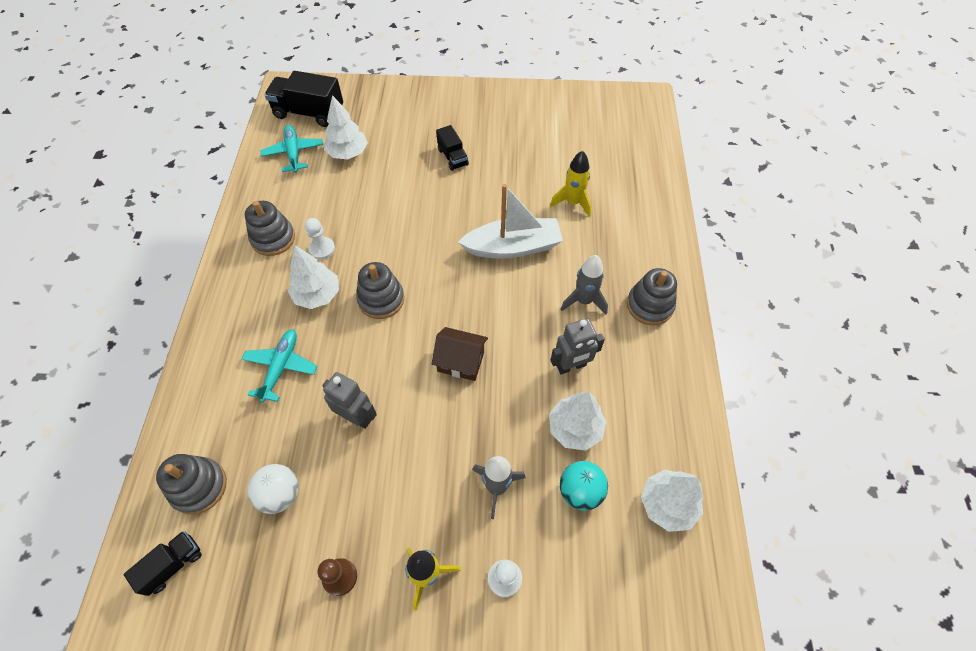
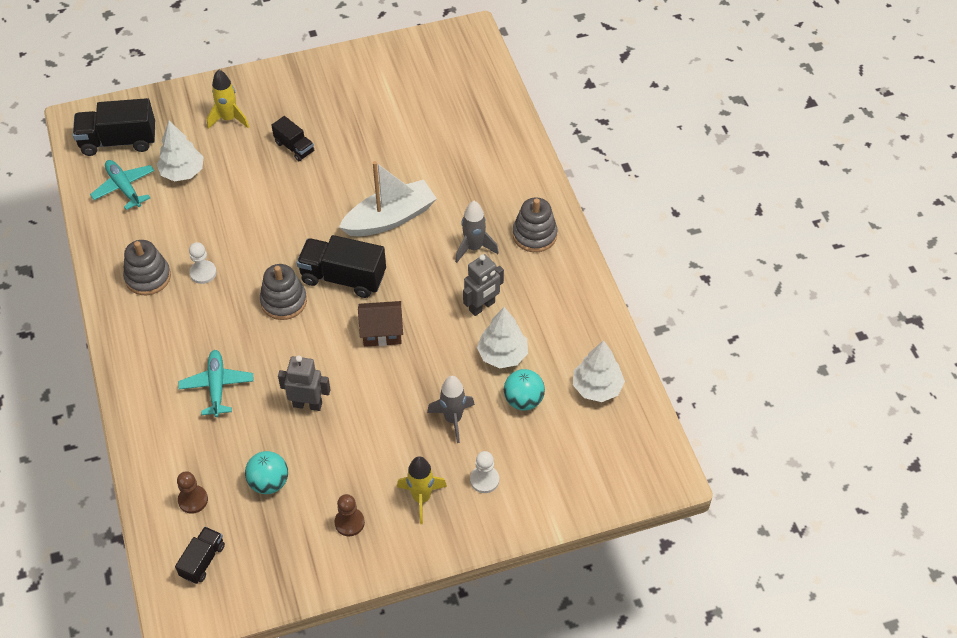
camera: 20 degrees left, 5 degrees down
(199, 487) = (193, 500): grey stacking toy -> brown pawn
(280, 494) = (269, 482): white ball -> turquoise ball
(317, 295) = (220, 315): white tree -> none
(446, 293) = (343, 277): none -> black truck
(572, 202) = (432, 160): yellow rocket -> yellow rocket (229, 119)

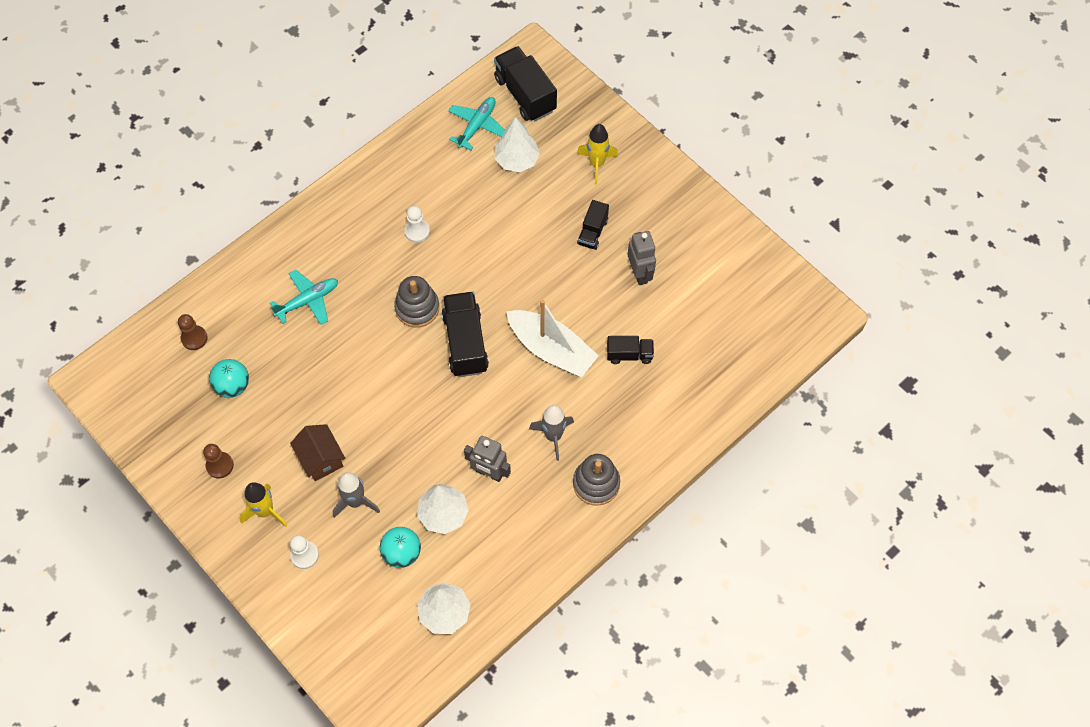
camera: 65 degrees right, 10 degrees up
(148, 277) = (392, 193): grey stacking toy -> none
(203, 560) = (143, 373): black truck -> black truck (629, 355)
(307, 404) = (320, 378): grey robot -> grey robot (639, 273)
(382, 332) = (421, 401): brown house -> brown house (321, 459)

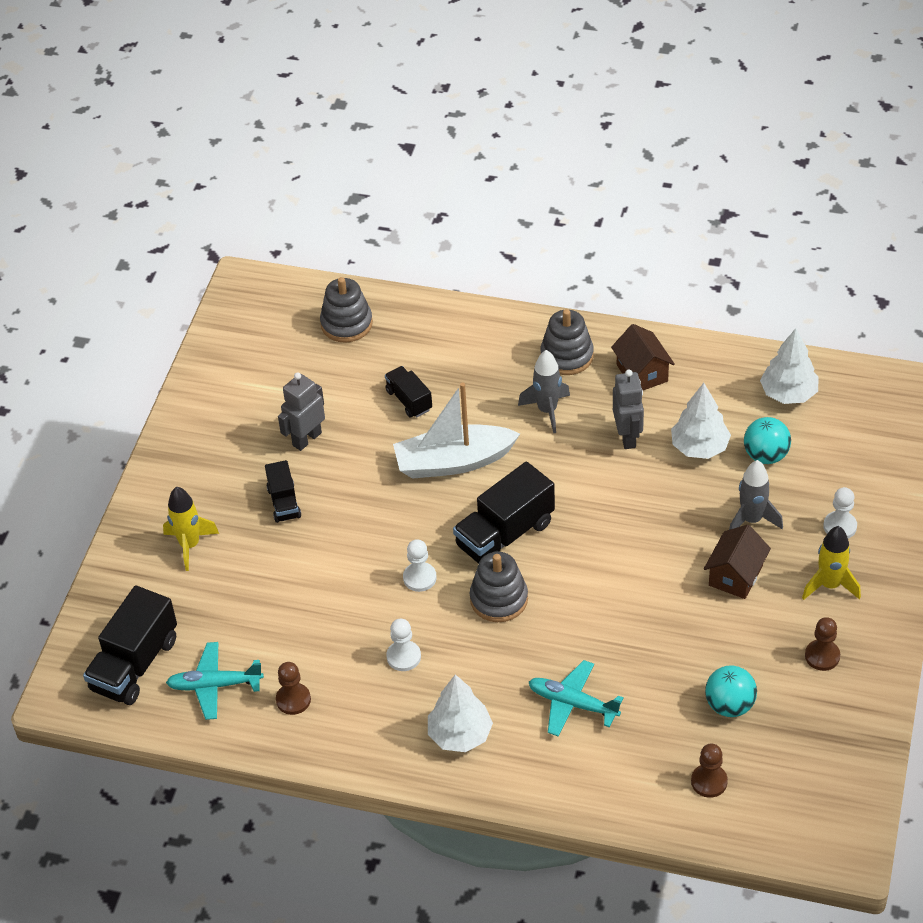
camera: 120 degrees left, 15 degrees down
(434, 159) = (293, 700): none -> brown pawn
(470, 274) = (419, 578): none -> white pawn
(517, 160) = (237, 620): white tree -> white tree (460, 735)
(541, 524) = (642, 373): none -> brown house
(551, 349) = (454, 462): white boat -> white boat turned 105 degrees counterclockwise
(592, 232) = (284, 503): black truck -> black truck turned 90 degrees clockwise
(735, 357) = (346, 324): none -> grey stacking toy

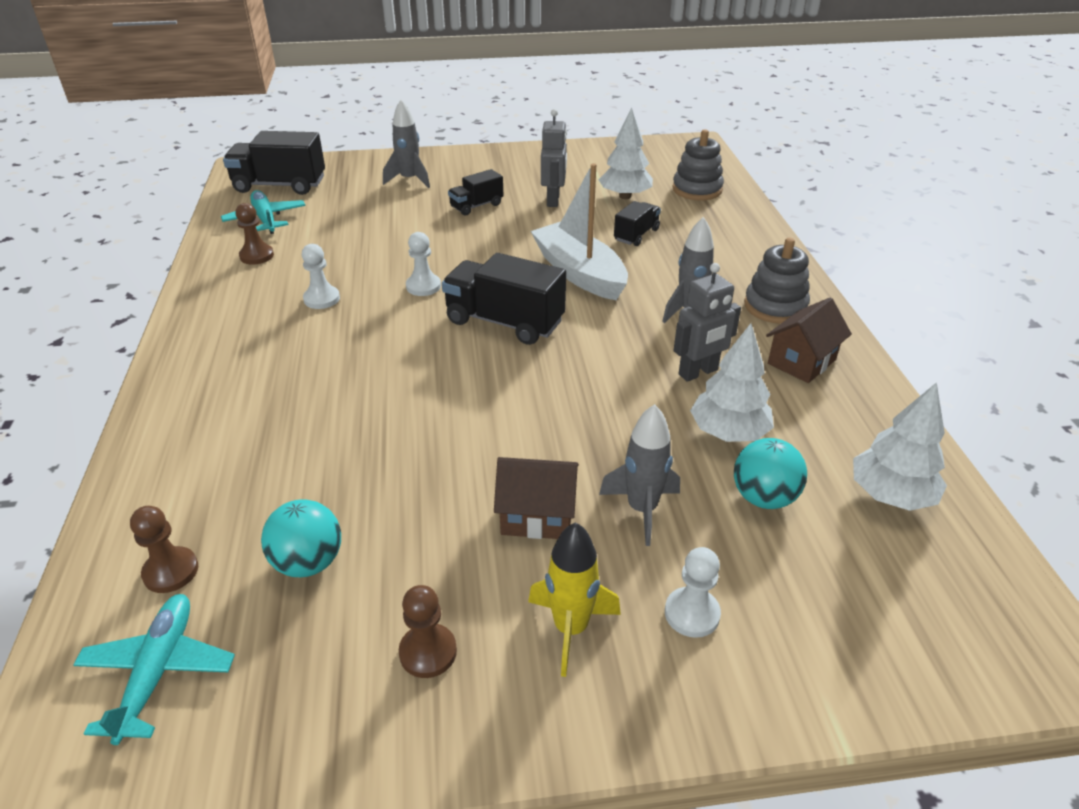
camera: 65 degrees right, 10 degrees down
(190, 545) = (409, 180): yellow rocket -> grey rocket
(306, 439) = (553, 200): grey robot -> grey robot turned 75 degrees clockwise
(460, 735) = (227, 352): white tree -> white tree (625, 196)
(499, 599) = (416, 337): grey stacking toy -> none
(572, 703) = (284, 419): turquoise plane -> turquoise plane (158, 671)

